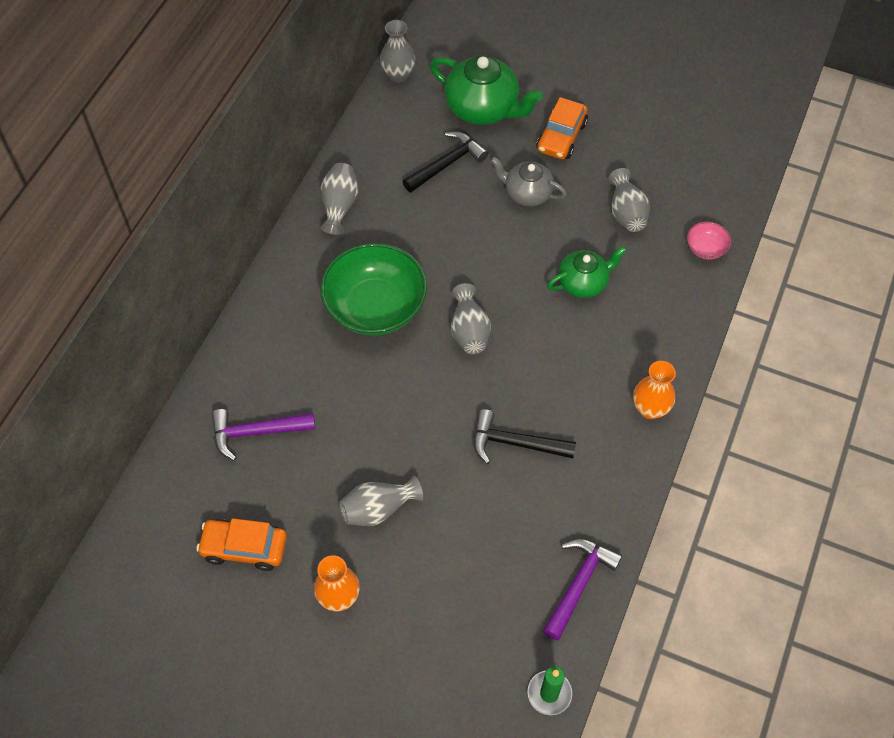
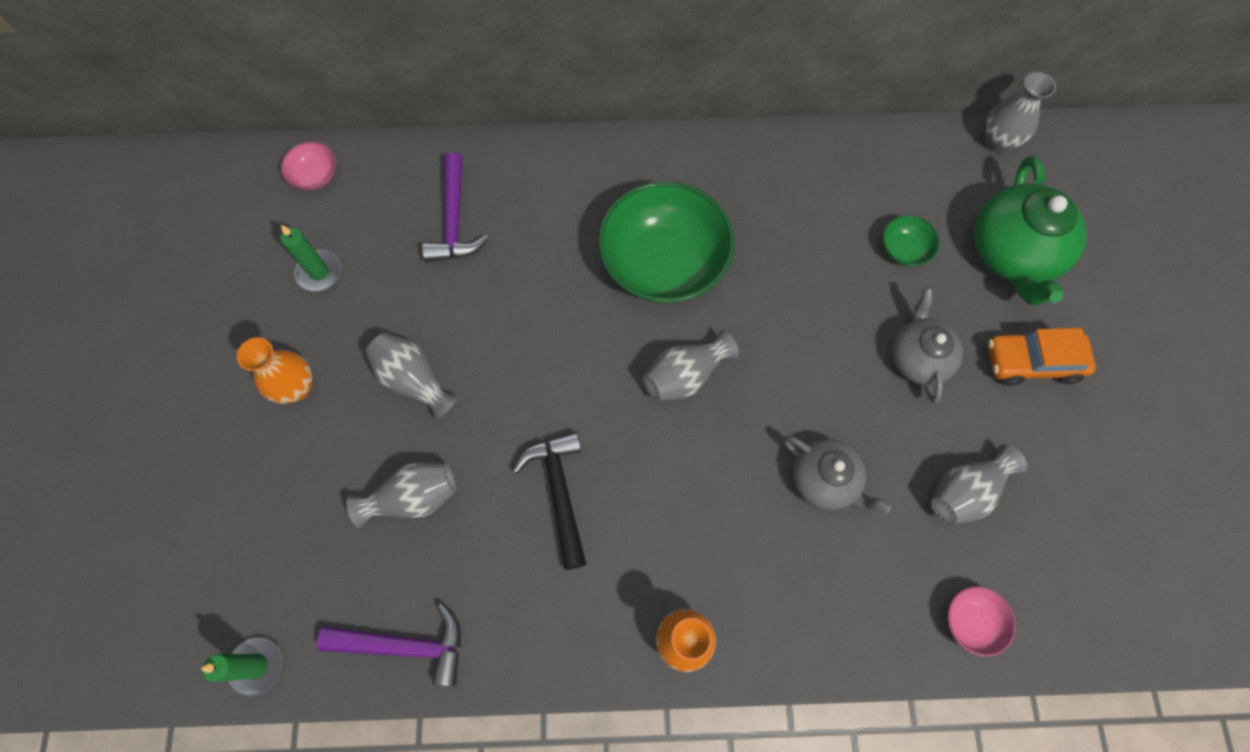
camera: 65 degrees right, 10 degrees up
(149, 522) = (315, 176): none -> pink bowl
(244, 548) = (319, 272): orange car -> green candle
(256, 432) = (454, 221): purple hammer -> purple hammer turned 150 degrees counterclockwise
(339, 206) = (776, 167): grey vase -> grey vase (413, 498)
(447, 164) = (904, 249): black hammer -> green bowl
(583, 282) = (825, 480): green teapot -> grey teapot

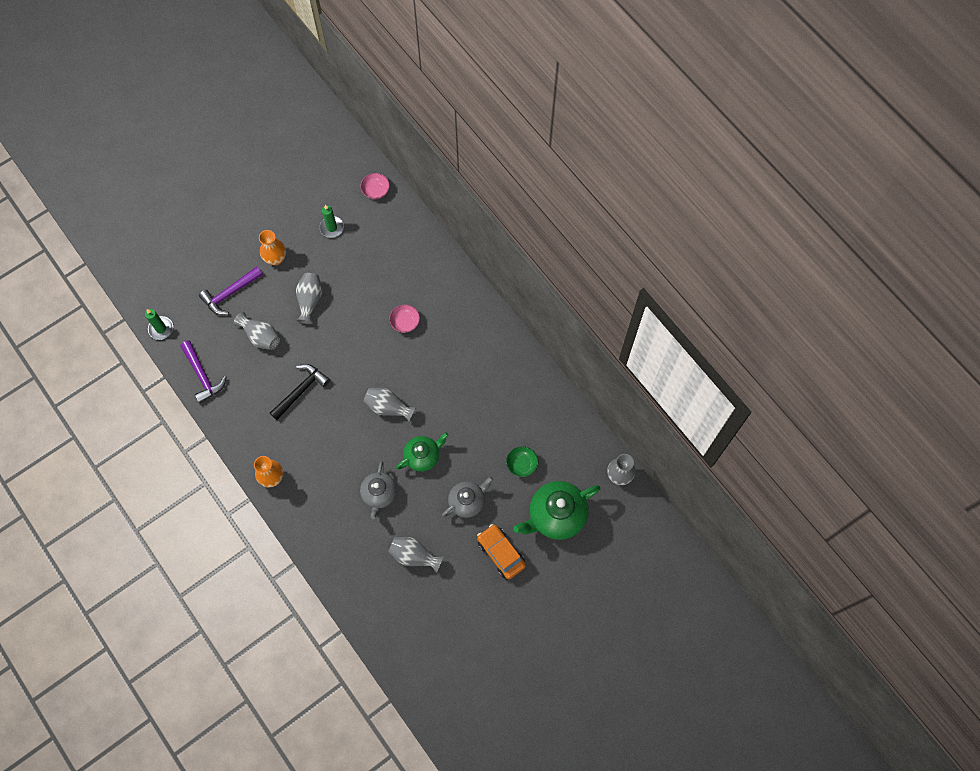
camera: 55 degrees right, 0 degrees up
(454, 221) = (395, 262): purple hammer -> purple hammer (230, 293)
(663, 263) = (437, 363): green bowl -> none
(802, 375) = (423, 456): none -> green teapot
(971, 621) = (355, 588): pink bowl -> pink bowl (405, 322)

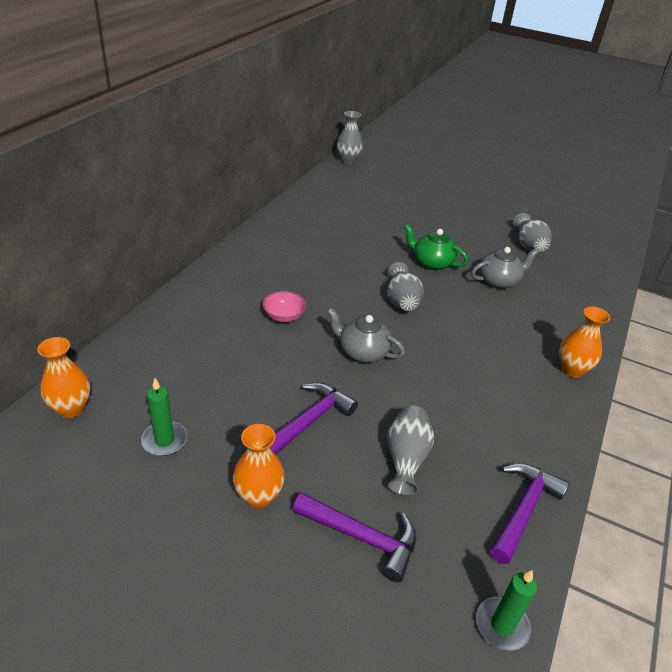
camera: 120 degrees left, 30 degrees down
(301, 391) = (446, 382): black hammer -> none
(310, 301) = (309, 421): grey vase -> purple hammer
(376, 191) = (71, 408): pink bowl -> orange vase
(467, 501) = (447, 227): grey teapot -> grey teapot (362, 352)
(501, 553) = (472, 201): orange car -> none
(521, 464) = (383, 206): green bowl -> none
(556, 515) = (411, 182): green teapot -> none

